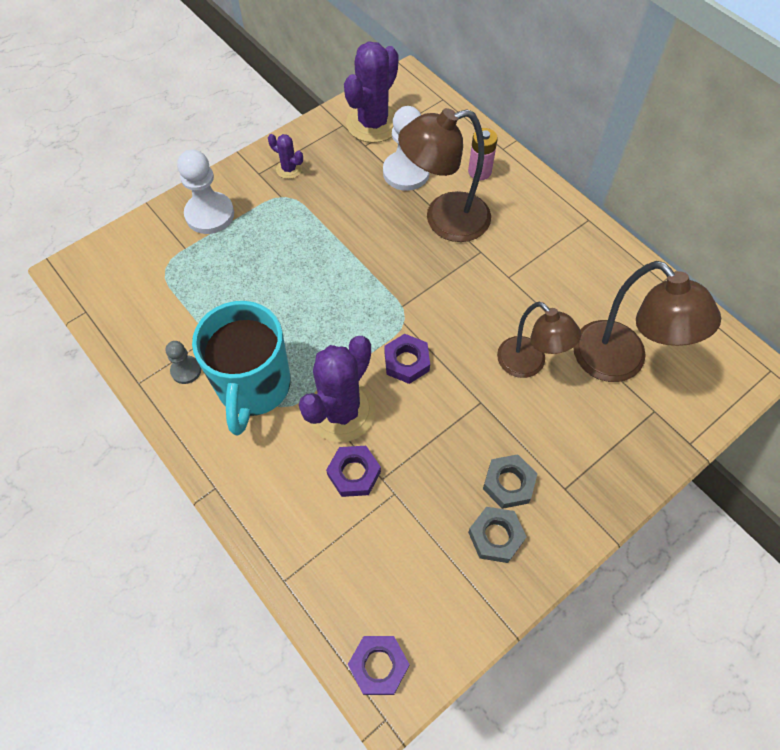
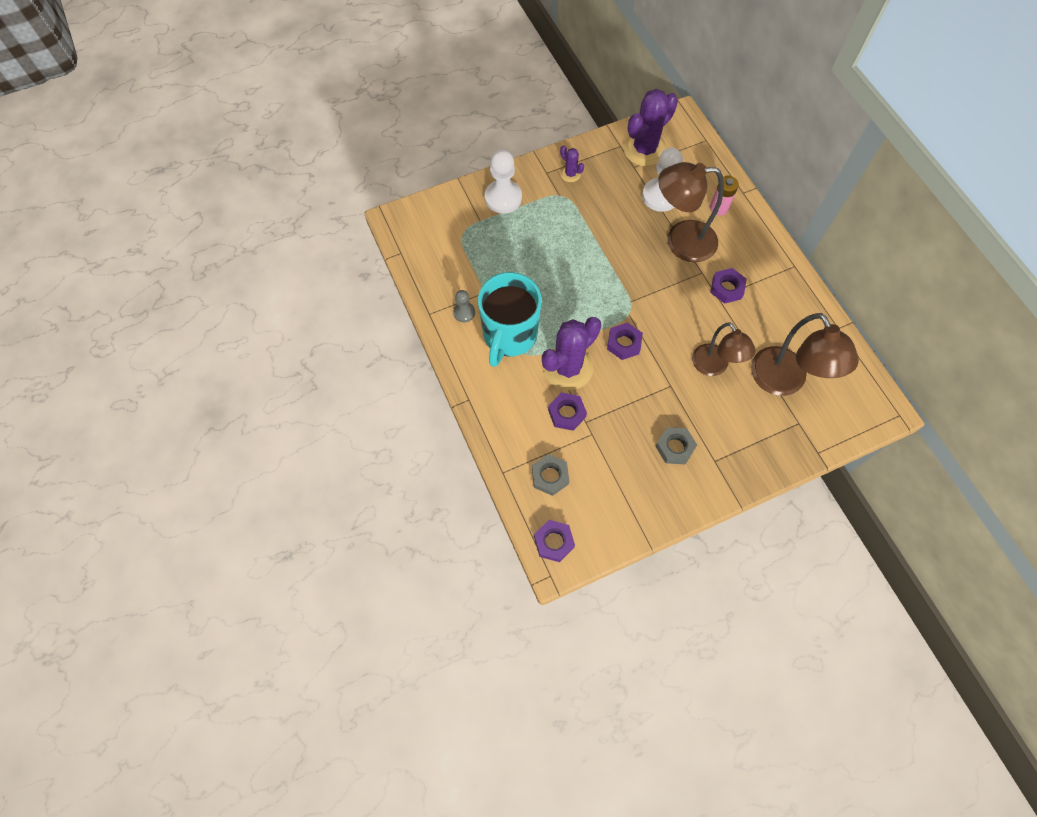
camera: 15 degrees right, 5 degrees up
(495, 536) = (655, 480): grey nut -> grey nut (550, 476)
(516, 264) = (727, 288): none -> purple nut

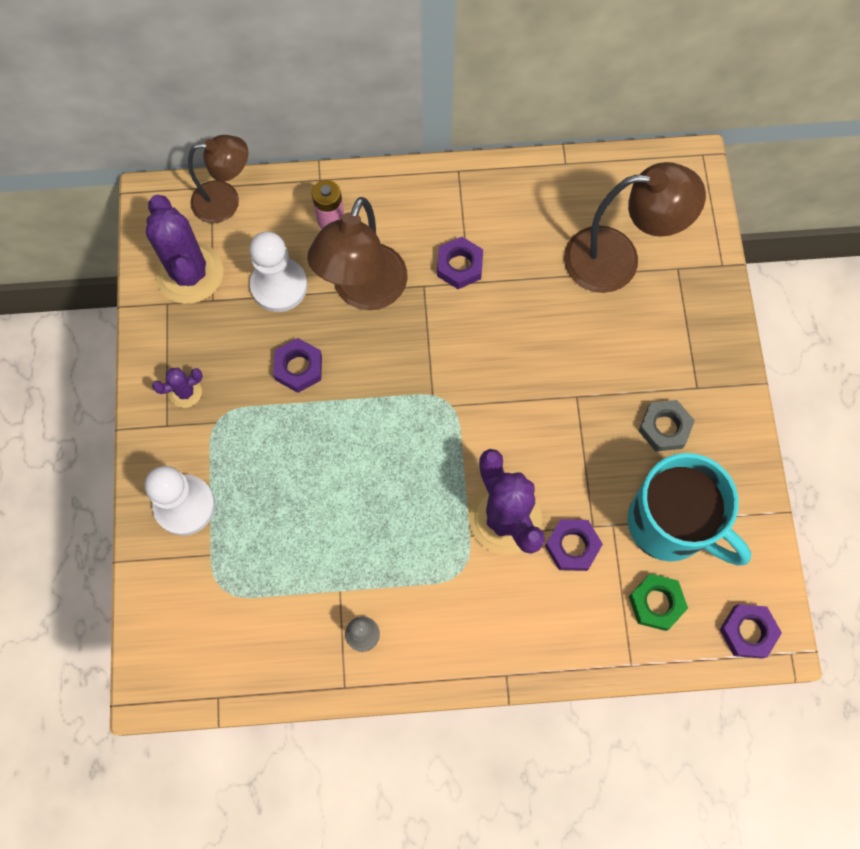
camera: 70 degrees left, 5 degrees up
(509, 336) = (425, 581): turquoise mug -> turquoise mug (670, 524)
(550, 476) = (656, 603): grey nut -> green nut
(624, 343) = (494, 430): purple nut -> purple nut (298, 368)
(714, 367) = (568, 332): brown lamp -> brown lamp (226, 201)

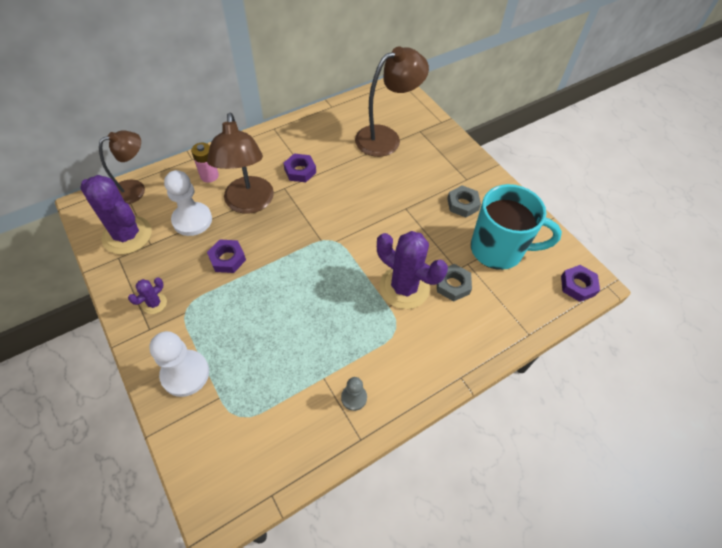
camera: 30 degrees left, 15 degrees down
(572, 546) = (452, 285): purple nut -> grey nut
(656, 603) = (519, 294): green nut -> none

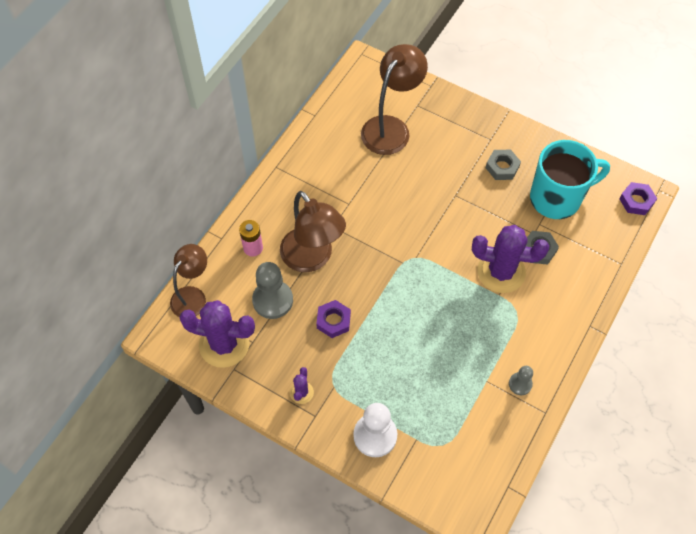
camera: 25 degrees left, 5 degrees up
(192, 220) = (272, 300): white pawn -> grey pawn
(300, 171) = (335, 202): purple nut -> none

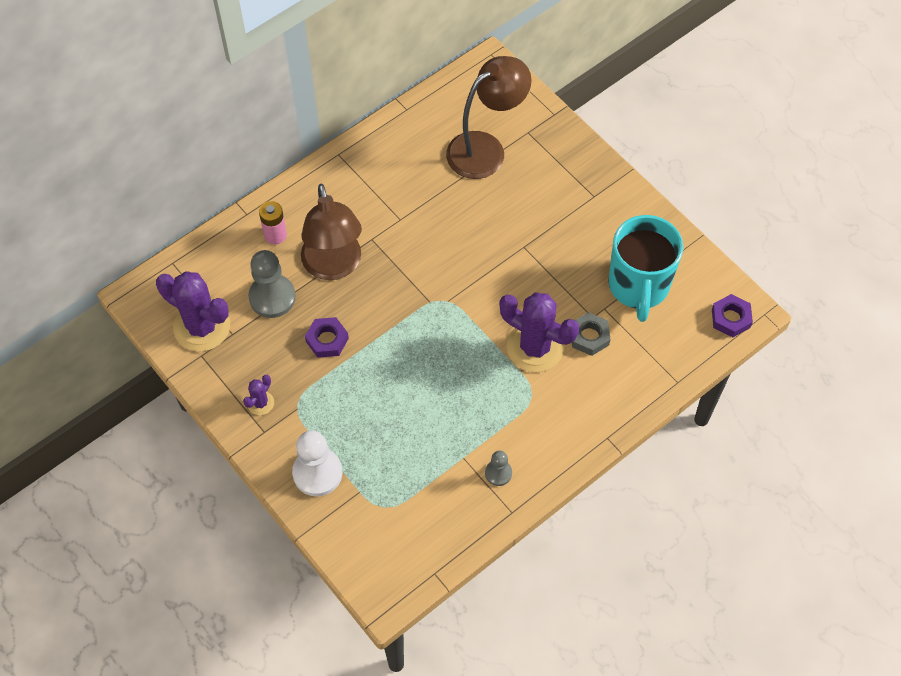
camera: 20 degrees right, 0 degrees up
(192, 296) = (191, 266): brown lamp -> none
(502, 167) = (592, 232): grey nut -> none
(557, 198) = (638, 286): turquoise mug -> turquoise mug turned 90 degrees clockwise

